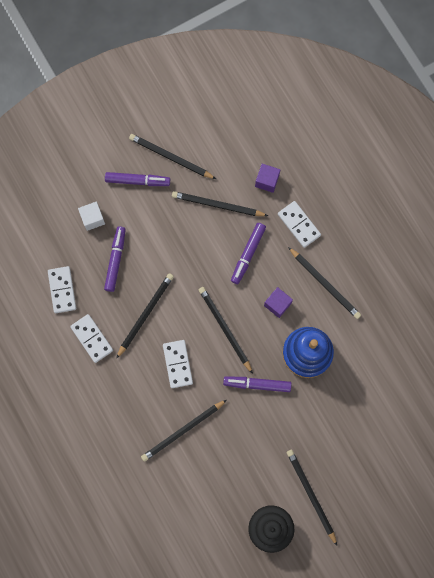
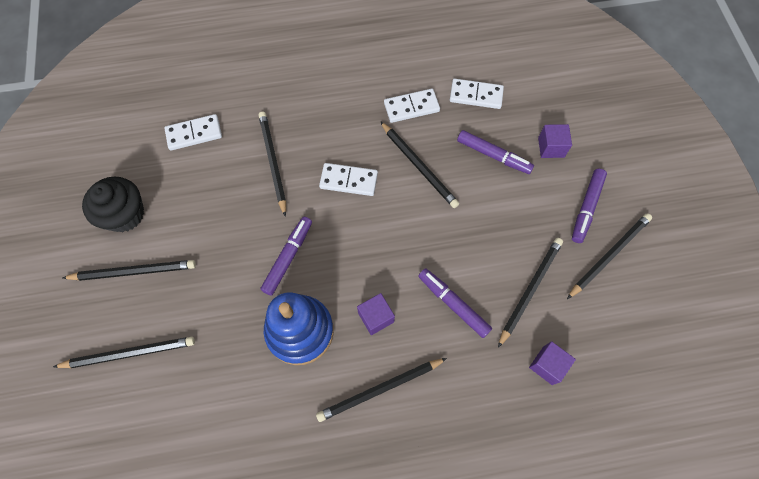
camera: 110 degrees right, 10 degrees down
(92, 218) = (551, 147): white cube -> purple cube
(224, 329) = (369, 244): black pencil -> black pencil (129, 353)
(299, 224) = (473, 386): white domino -> white domino (194, 134)

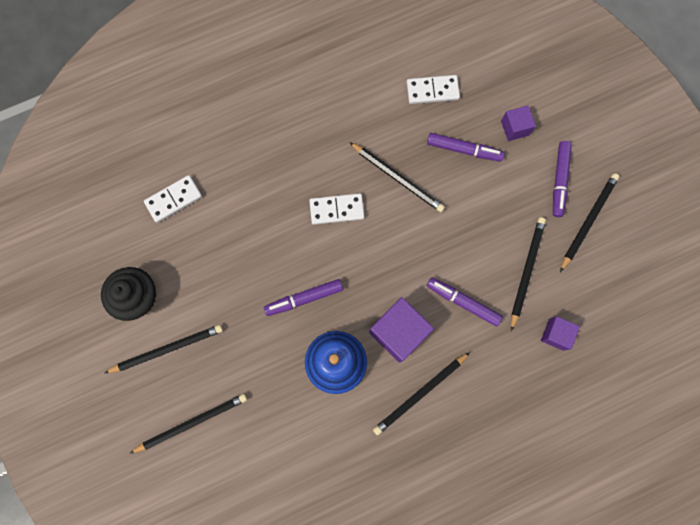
camera: 15 degrees left, 10 degrees up
(273, 162) = (259, 209): black pencil -> none
(288, 257) = (304, 298): purple marker -> purple marker turned 120 degrees counterclockwise
(376, 317) = (398, 332): purple cube -> purple cube, size x1.76
(411, 107) = (374, 119): white domino -> none

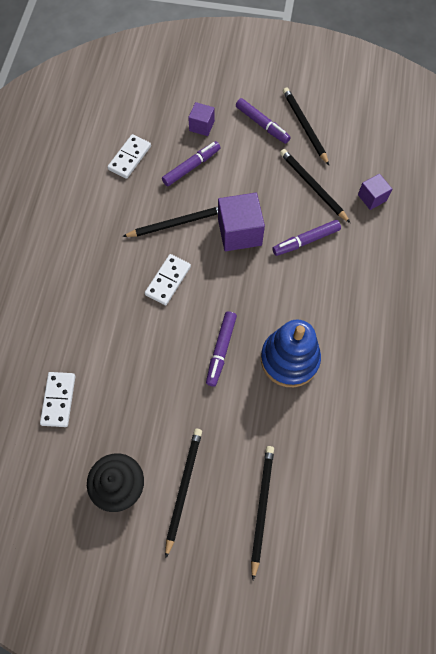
camera: 55 degrees left, 10 degrees down
(398, 332) = (297, 299): purple cube -> purple cube (239, 232)
(420, 394) = (355, 314): black pencil -> none

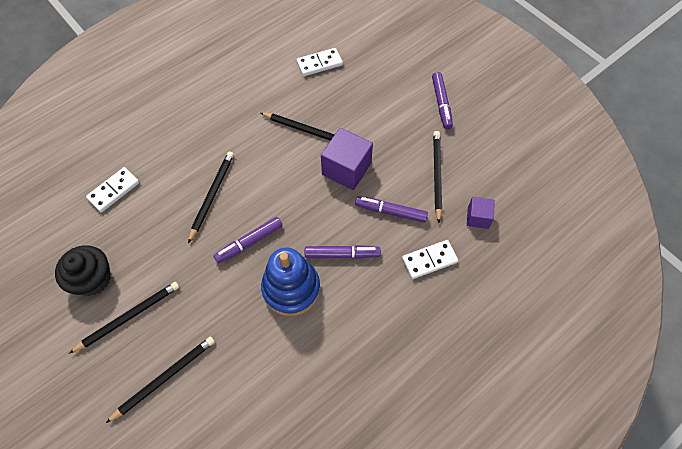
camera: 40 degrees right, 5 degrees down
(168, 280) = (262, 166): white domino -> white domino (429, 260)
(191, 167) = (357, 99): purple marker -> purple marker (342, 254)
(201, 126) = (393, 75): purple cube -> none
(304, 126) = (474, 127): black pencil -> black pencil (212, 195)

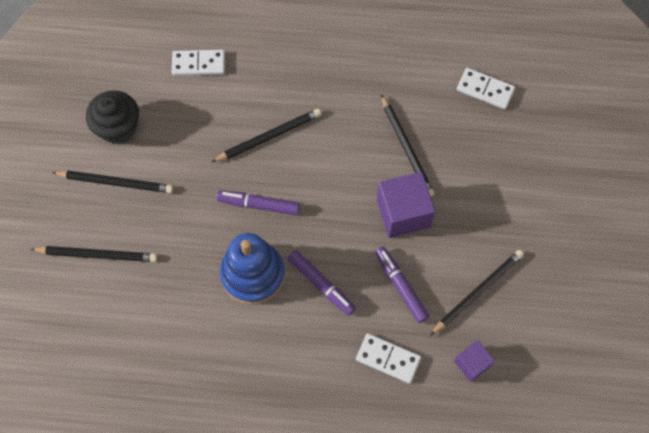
camera: 45 degrees right, 5 degrees up
(441, 103) = (559, 229): purple marker -> none

